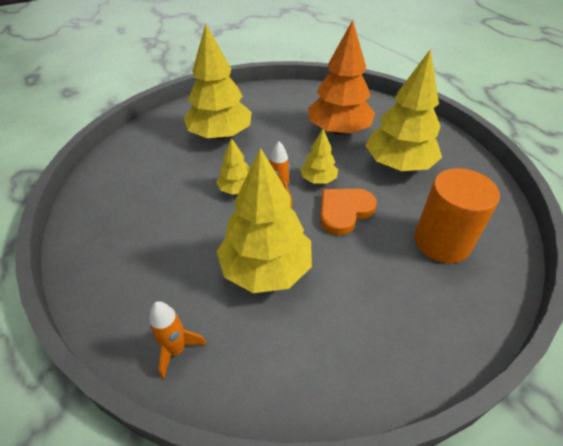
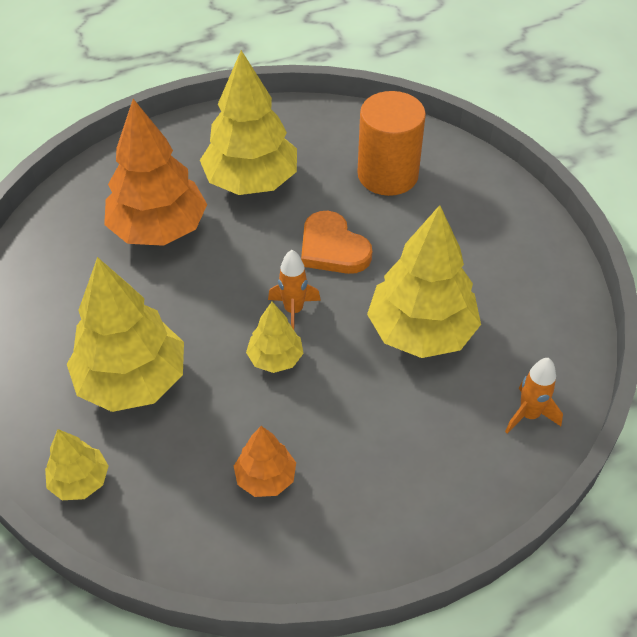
camera: 85 degrees left, 5 degrees up
(145, 192) = (265, 478): none -> orange tree
(318, 180) = (268, 266): yellow tree -> yellow tree (80, 481)

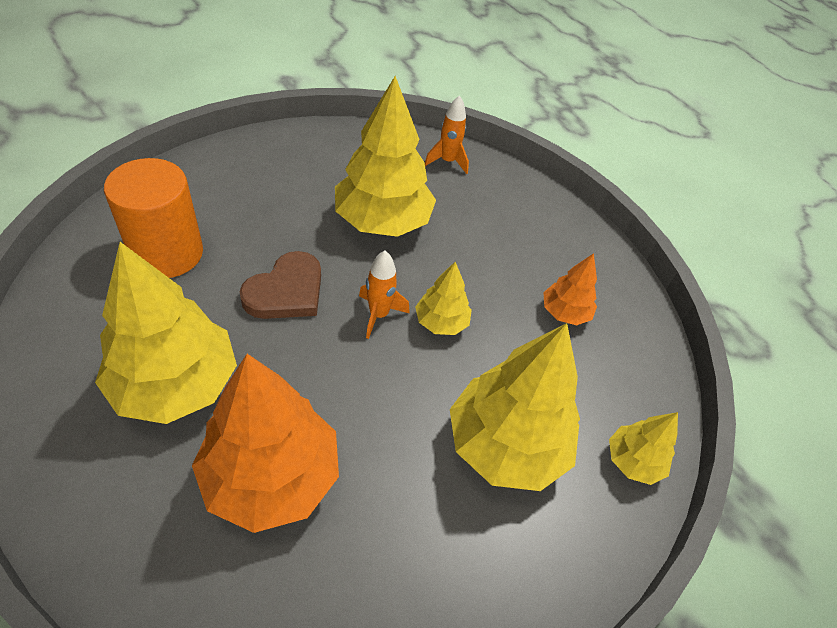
camera: 110 degrees left, 0 degrees up
(332, 248) = (286, 291): orange heart -> brown heart

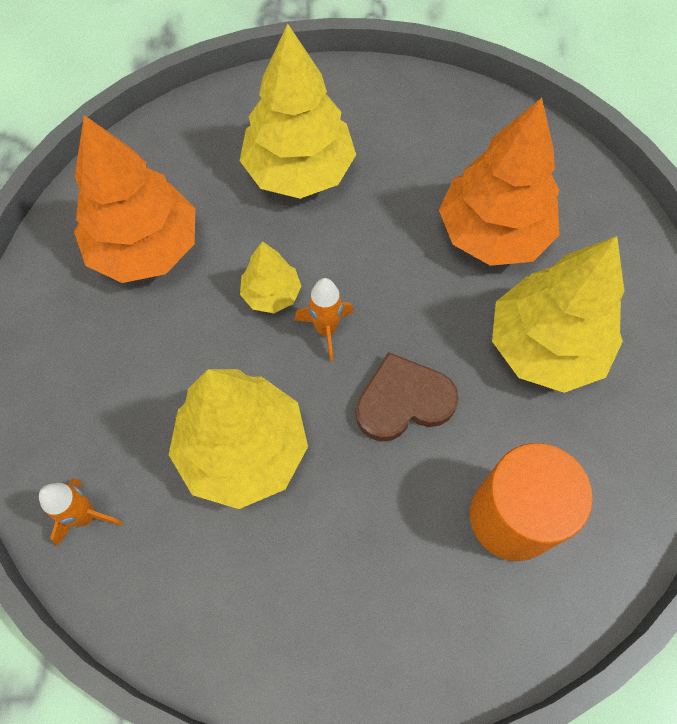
camera: 140 degrees left, 15 degrees up
(565, 312) = (145, 247): orange tree -> orange tree, size x1.99
(633, 461) = (213, 116): yellow tree -> none

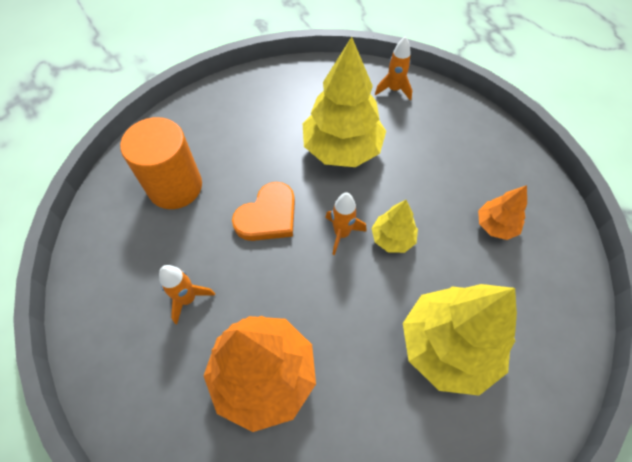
camera: 150 degrees right, 5 degrees down
(145, 247) = (496, 225): orange tree -> orange tree, size x0.50
(403, 401) = (268, 216): brown heart -> orange heart
(546, 346) = (188, 299): yellow tree -> orange rocket

